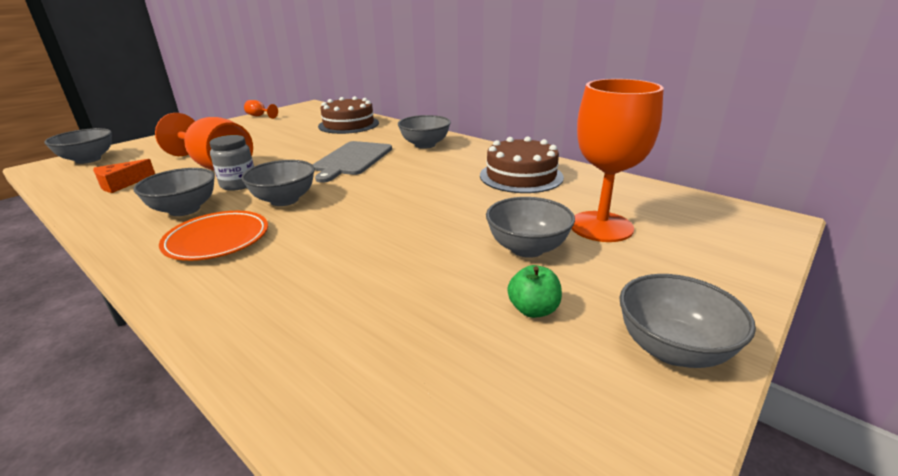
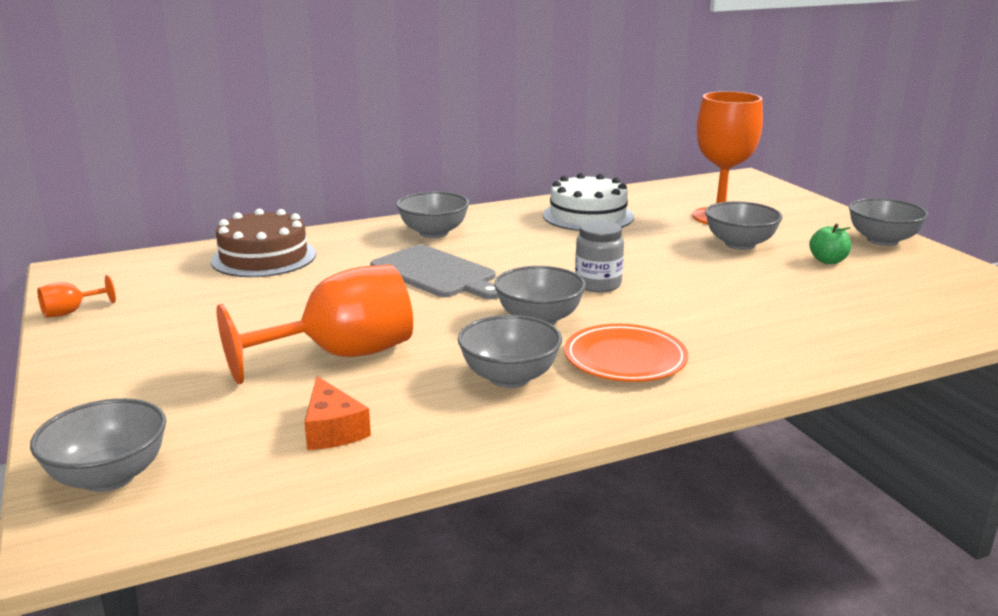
camera: 65 degrees left, 5 degrees down
(238, 184) = (448, 342): grey jar -> grey jar (598, 284)
(521, 176) = (588, 216): brown cake -> white cake

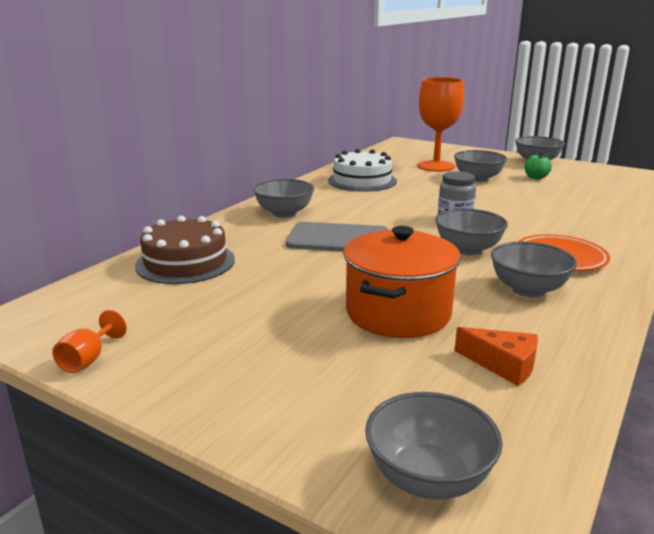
camera: 35 degrees left, 0 degrees up
(341, 355) = (398, 313): orange goblet -> orange pot

